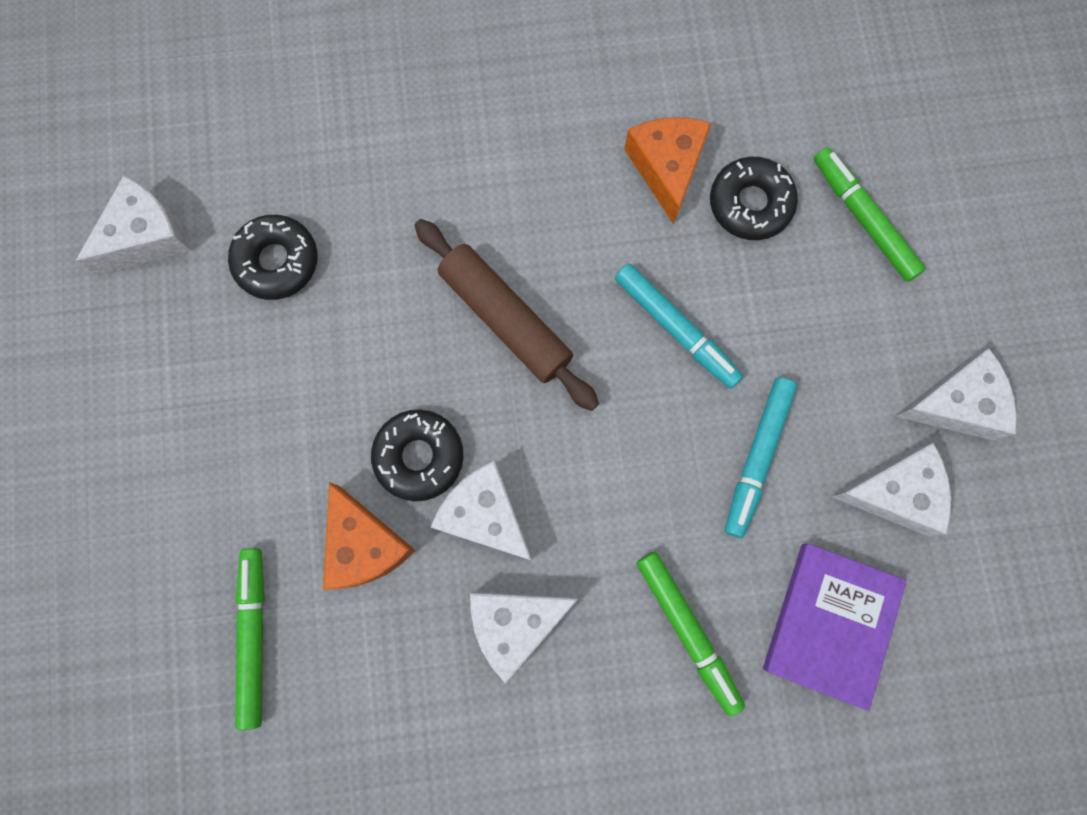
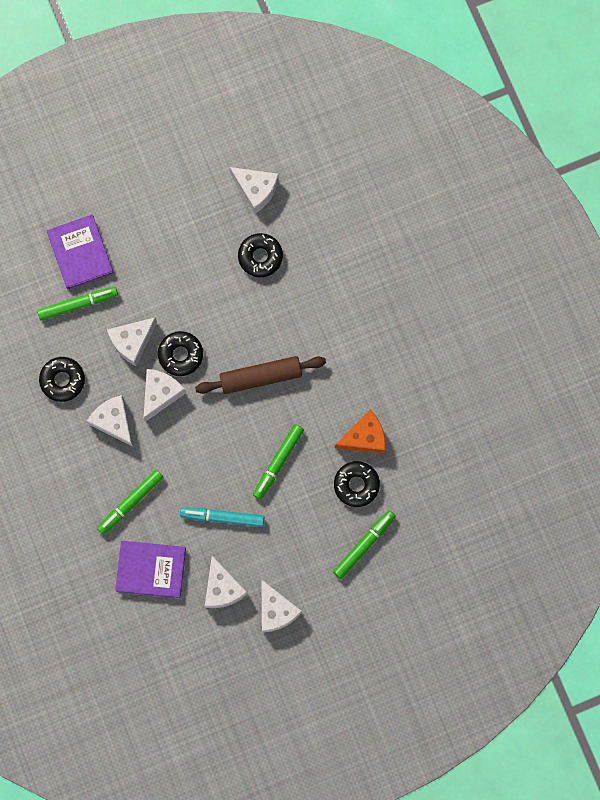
camera: 75 degrees right, 0 degrees up
(150, 604) = (80, 253): none -> purple book
(364, 545) = (132, 342): orange cheese -> white cheese
(401, 709) = (62, 380): none -> black donut
(506, 319) = (261, 377): brown rolling pin -> brown rolling pin turned 45 degrees clockwise
(676, 329) = (278, 462): turquoise marker -> green marker

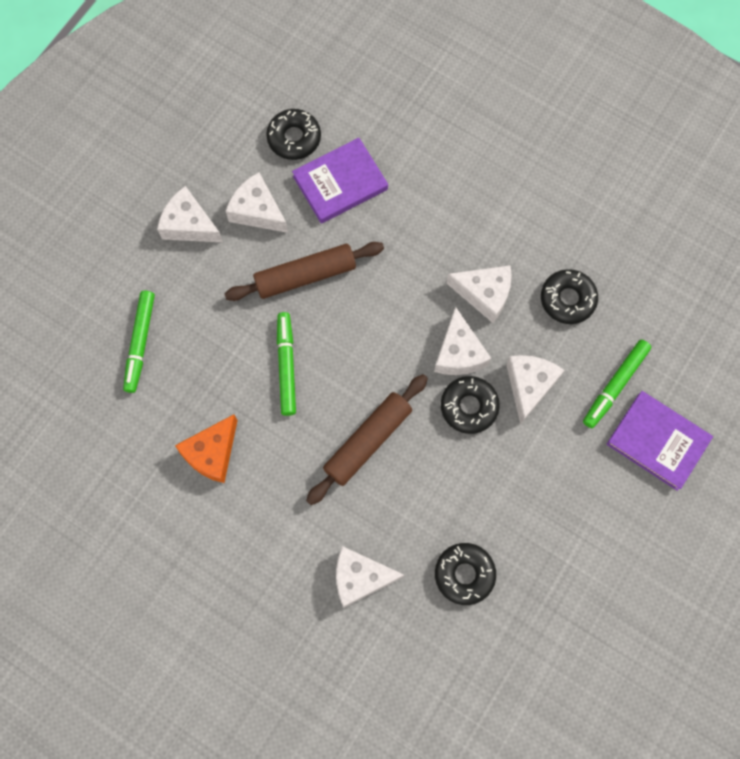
camera: 145 degrees right, 5 degrees down
(130, 502) = (407, 229): green marker -> none
(222, 517) = (305, 275): turquoise marker -> brown rolling pin
(256, 190) = (527, 651): white cheese -> white cheese (360, 578)
(356, 485) = (188, 398): black donut -> black donut (294, 138)

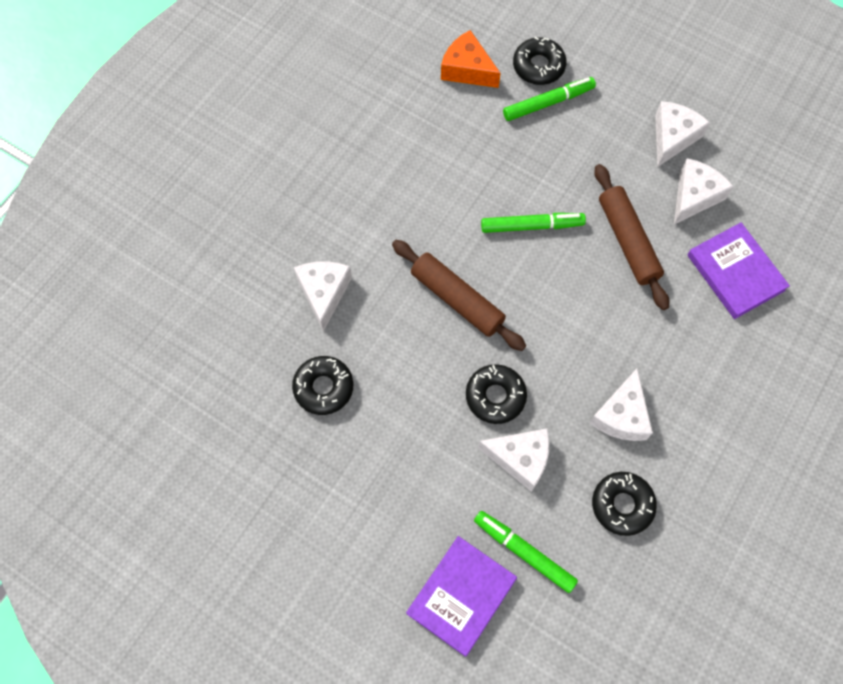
camera: 90 degrees right, 5 degrees down
(140, 343) = (548, 103): green marker -> green marker turned 150 degrees clockwise
(212, 453) = (444, 165): orange cheese -> orange cheese (467, 69)
(294, 138) = (781, 228): black donut -> black donut (538, 66)
(459, 353) = (553, 387): white cheese -> none

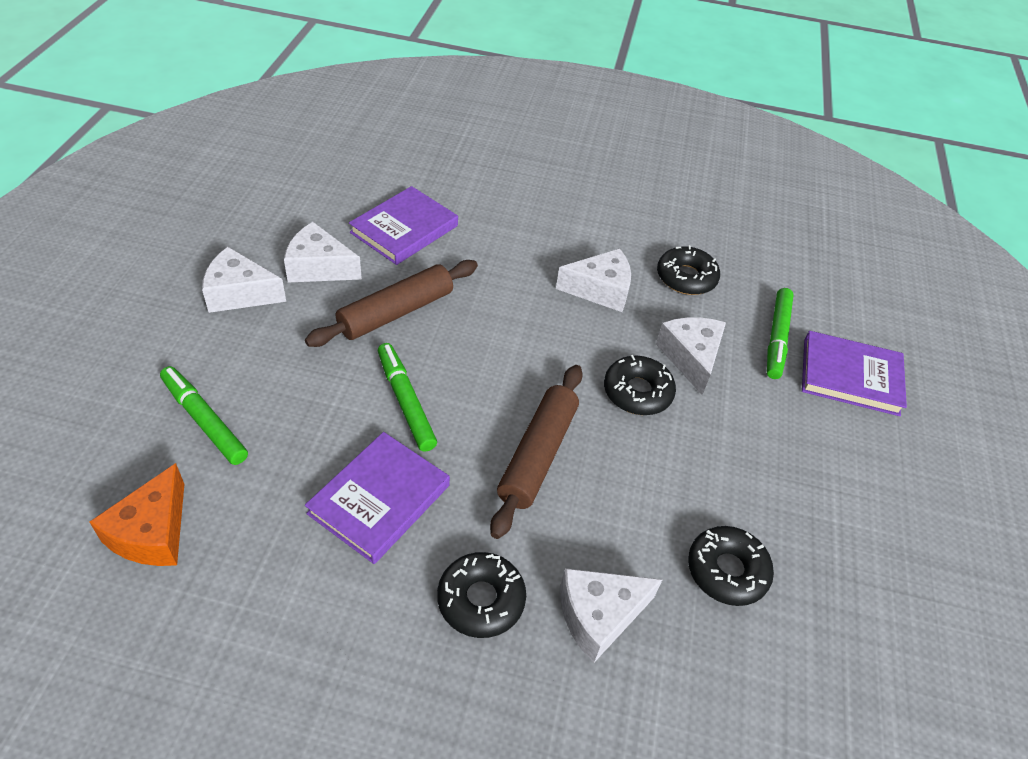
camera: 115 degrees left, 20 degrees down
(451, 191) = (379, 499): none -> purple book
(538, 66) = (138, 443): black donut -> black donut (481, 600)

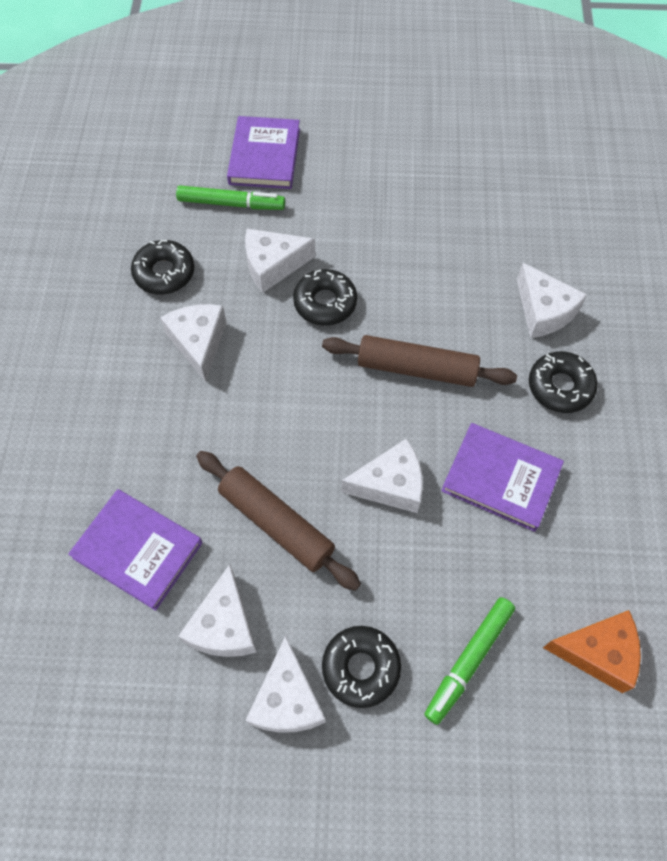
camera: 95 degrees left, 15 degrees up
(405, 401) = (390, 484): green marker -> white cheese
(727, 571) = (479, 238): black donut -> black donut (361, 668)

